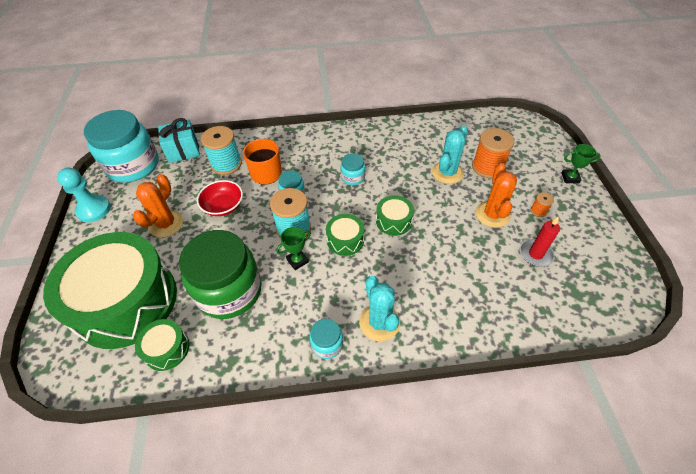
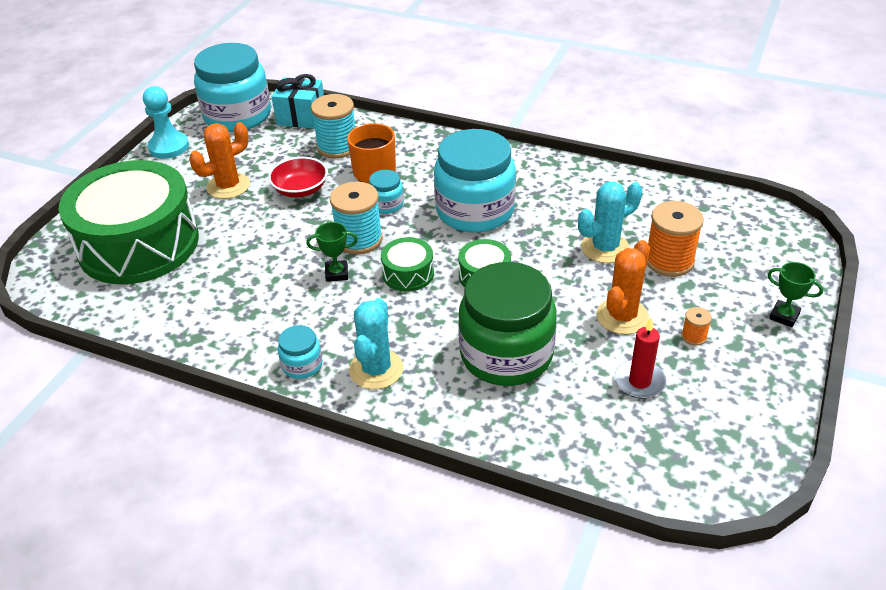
camera: 30 degrees right, 10 degrees down
(167, 349) = (145, 301): green drum -> none
(229, 291) = (243, 274): green jar -> green jar (506, 354)
(353, 177) = (475, 211): turquoise jar -> turquoise jar, size x2.27

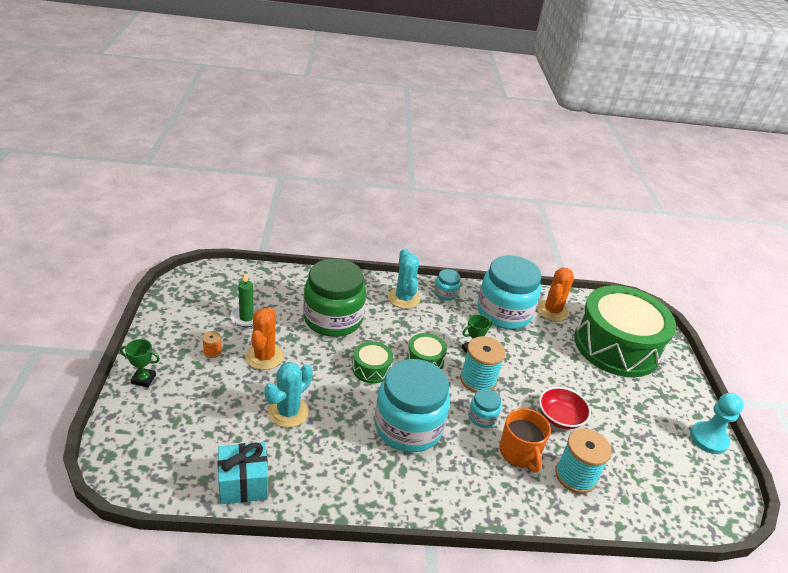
camera: 150 degrees right, 5 degrees down
(228, 186) = (616, 408): orange cactus -> orange cactus (552, 311)
(237, 116) = (703, 496): turquoise jar -> turquoise jar (504, 312)
(301, 117) = (646, 511): turquoise gift -> turquoise gift (243, 484)
(639, 382) = (246, 317): red candle -> green candle
(669, 261) = (233, 410): orange spool -> none

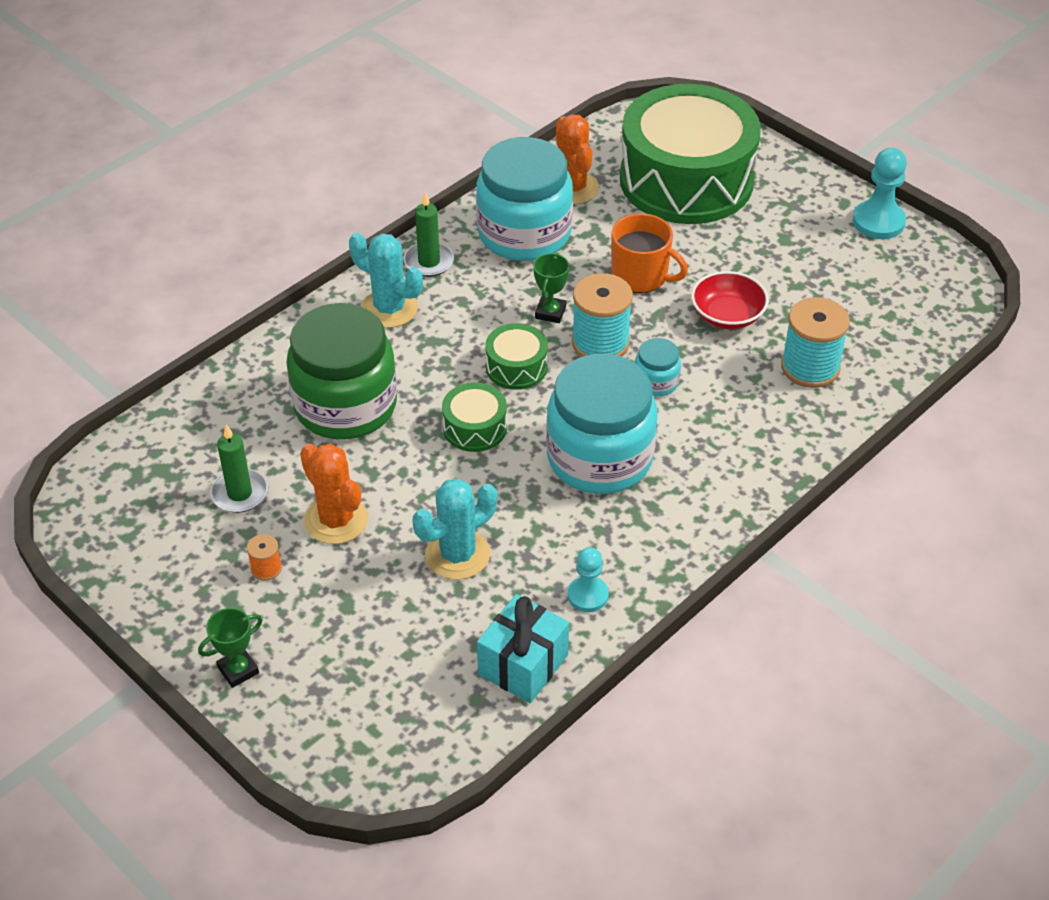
camera: 40 degrees left, 10 degrees up
(288, 412) = (457, 554): turquoise cactus -> turquoise cactus turned 60 degrees clockwise
(315, 481) = (588, 595): none -> turquoise pawn
(445, 293) = (429, 262): turquoise jar -> green candle
(519, 452) = (735, 389): orange mug -> orange mug (641, 276)

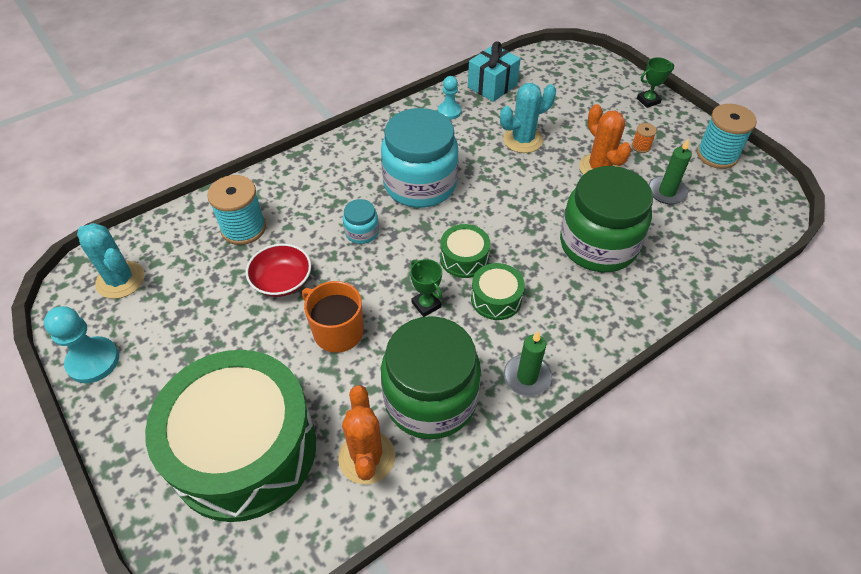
camera: 170 degrees left, 5 degrees up
(389, 309) = (564, 328): turquoise cactus -> turquoise cactus (120, 280)
(475, 428) = (502, 215): green drum -> green drum (496, 299)
(524, 234) = (430, 399): turquoise jar -> green jar
(550, 312) = (426, 304): green trophy -> green trophy turned 60 degrees counterclockwise
(600, 343) = (393, 270): turquoise spool -> turquoise spool (717, 155)

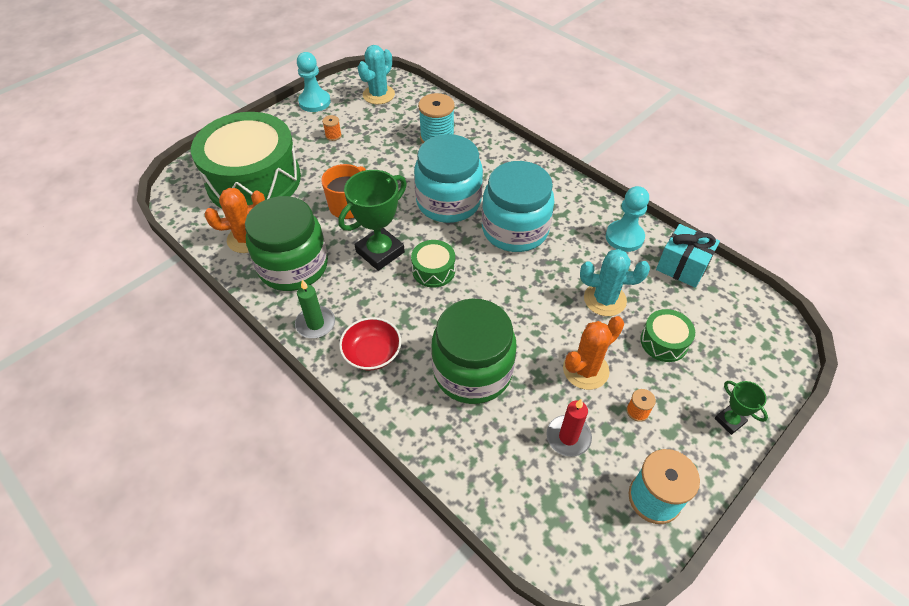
camera: 80 degrees right, 0 degrees up
(186, 341) = (333, 135): none -> orange spool
(282, 281) = (390, 168): red bowl -> red bowl (372, 353)
(362, 232) = (448, 202): turquoise jar -> turquoise jar, size x2.27
(426, 304) = (380, 252): green trophy -> green trophy, size x1.95
(449, 111) = (624, 237): turquoise pawn -> turquoise pawn, size x1.55
(496, 299) = (393, 296): green drum -> green drum (664, 342)
(522, 140) = (605, 299): turquoise cactus -> turquoise cactus turned 45 degrees counterclockwise
(666, 192) = (568, 437): green candle -> red candle

